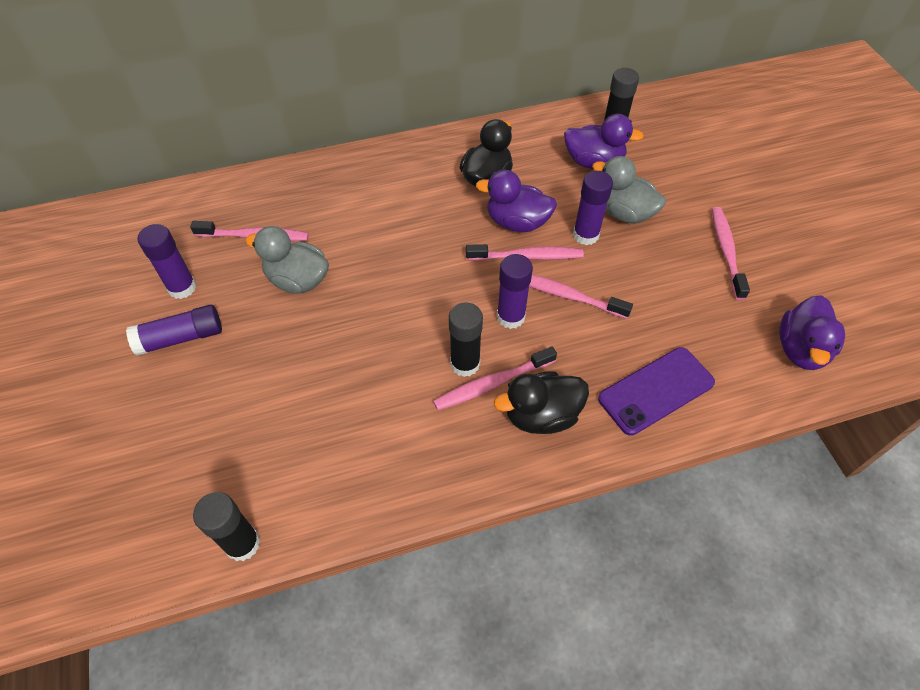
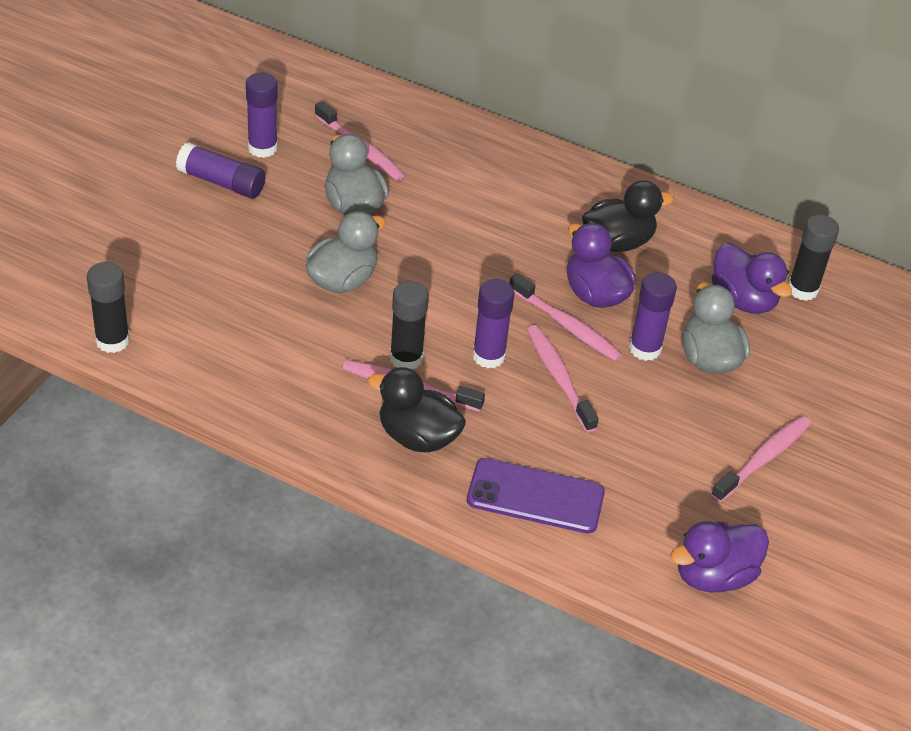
camera: 40 degrees right, 10 degrees down
(356, 342) = (342, 280): none -> grey duck

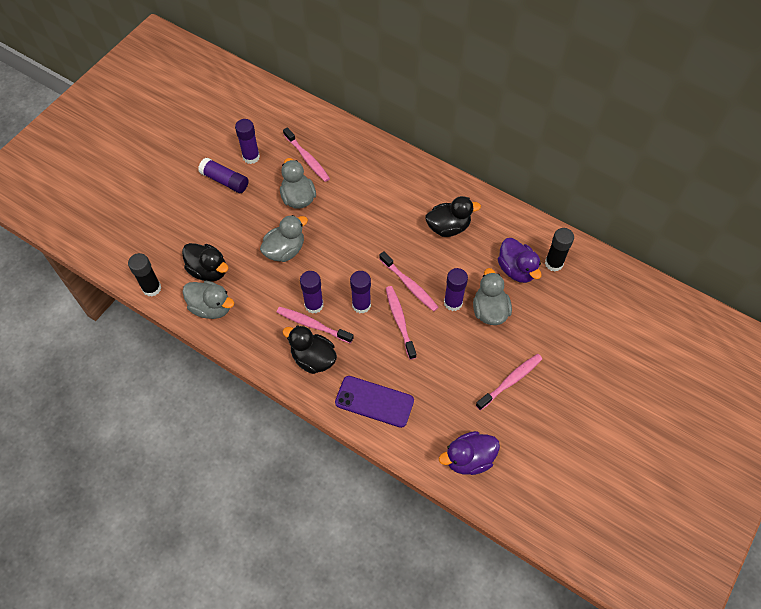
camera: 10 degrees right, 15 degrees up
(211, 312) = (208, 270): none -> black duck
(224, 366) = (211, 307): none -> grey duck
(406, 358) = (314, 305): black glue stick -> purple glue stick
(595, 294) = (429, 264): purple duck -> none

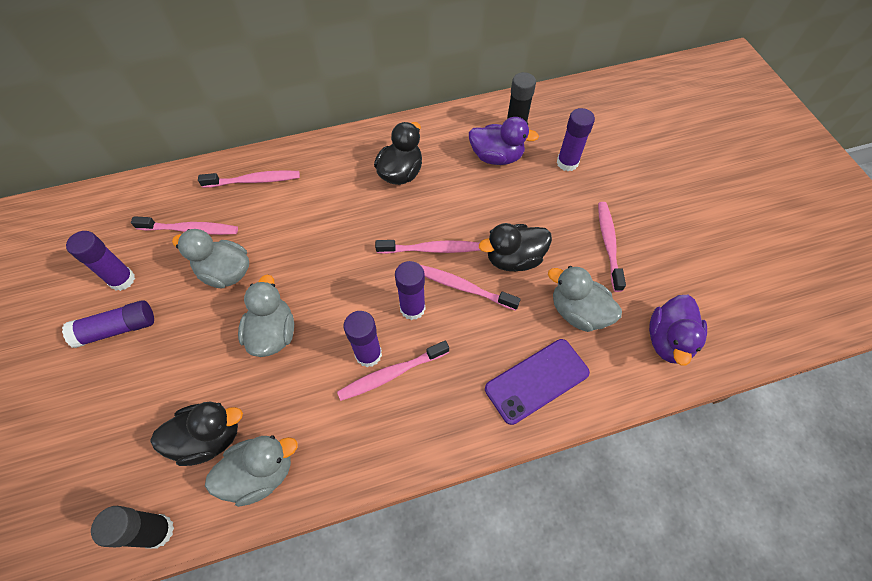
camera: 50 degrees left, 0 degrees up
(313, 358) = (433, 405): black duck -> black duck (514, 259)
(367, 159) = (254, 180): none -> pink toothbrush
(453, 302) = (484, 228): purple glue stick -> purple glue stick (567, 163)
(489, 310) = (520, 206): grey duck -> grey duck (578, 312)

